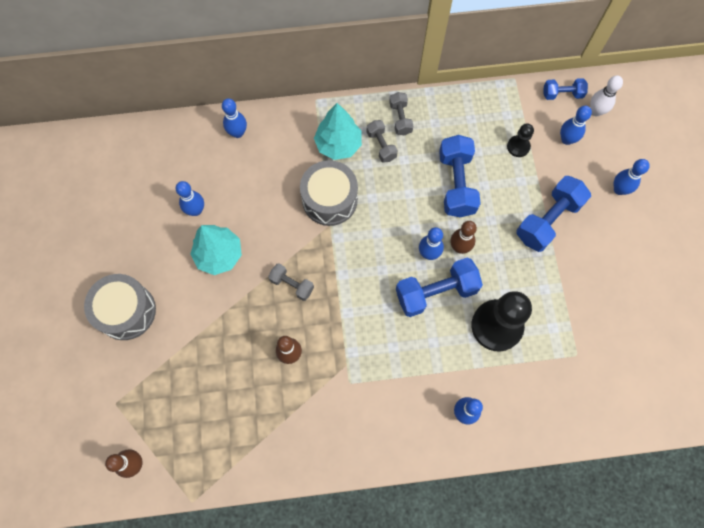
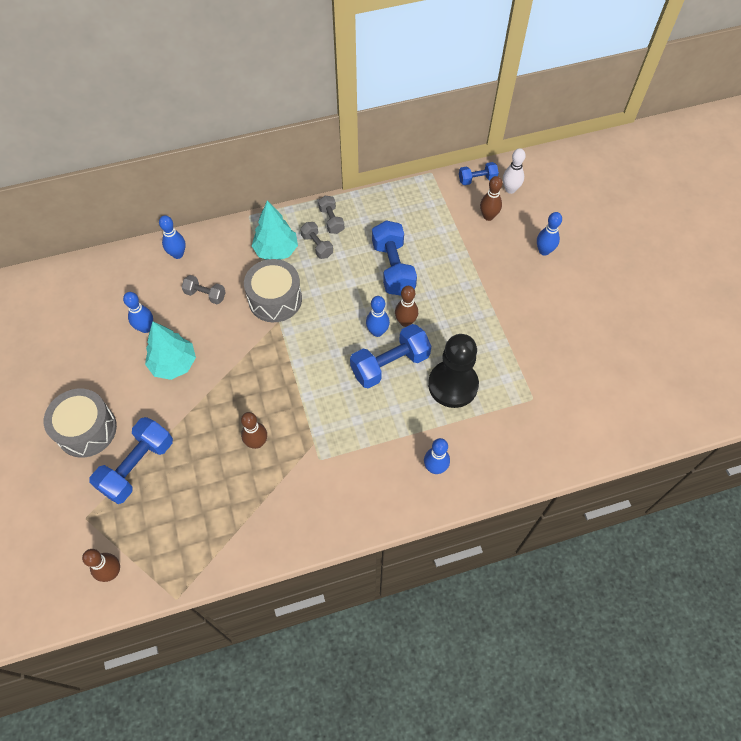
camera: 10 degrees left, 10 degrees down
(292, 285) = (249, 379): grey dumbbell -> grey dumbbell (205, 295)
(518, 147) = (445, 228): black pawn -> none
(548, 220) = (484, 286): blue dumbbell -> blue dumbbell (137, 467)
(566, 139) = (488, 216): blue bowling pin -> brown bowling pin

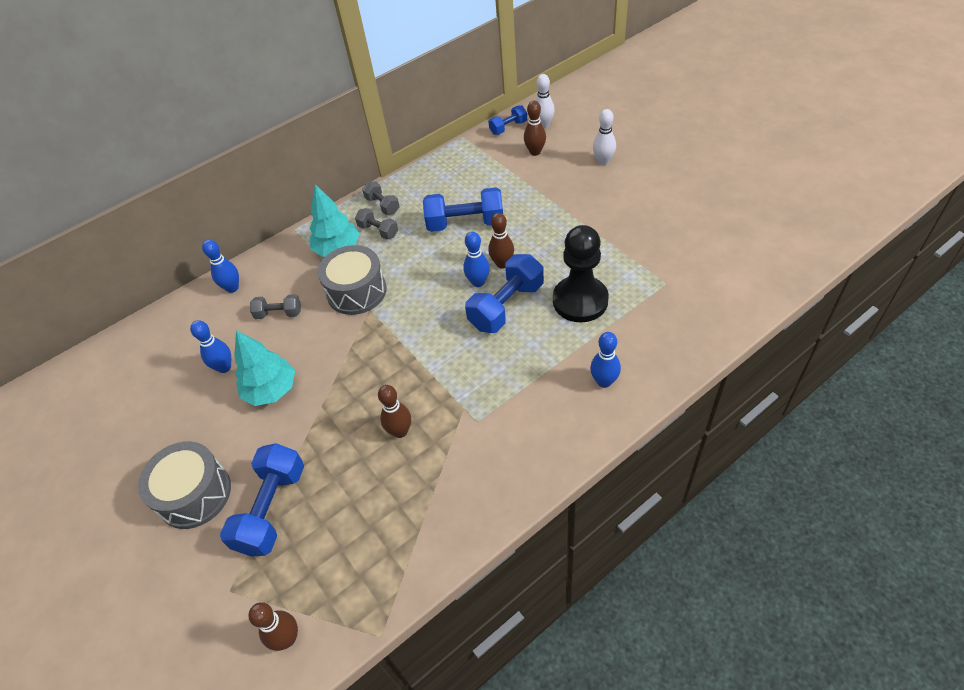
camera: 15 degrees left, 10 degrees down
(393, 268) = (465, 223): blue dumbbell -> blue dumbbell turned 60 degrees counterclockwise
(544, 251) = (603, 161): blue bowling pin -> white bowling pin

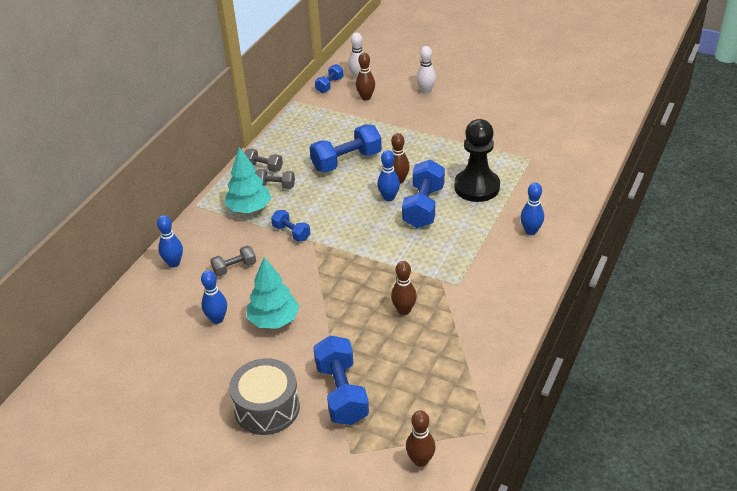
camera: 30 degrees left, 10 degrees down
(356, 291) = (291, 233): grey drum -> blue dumbbell

